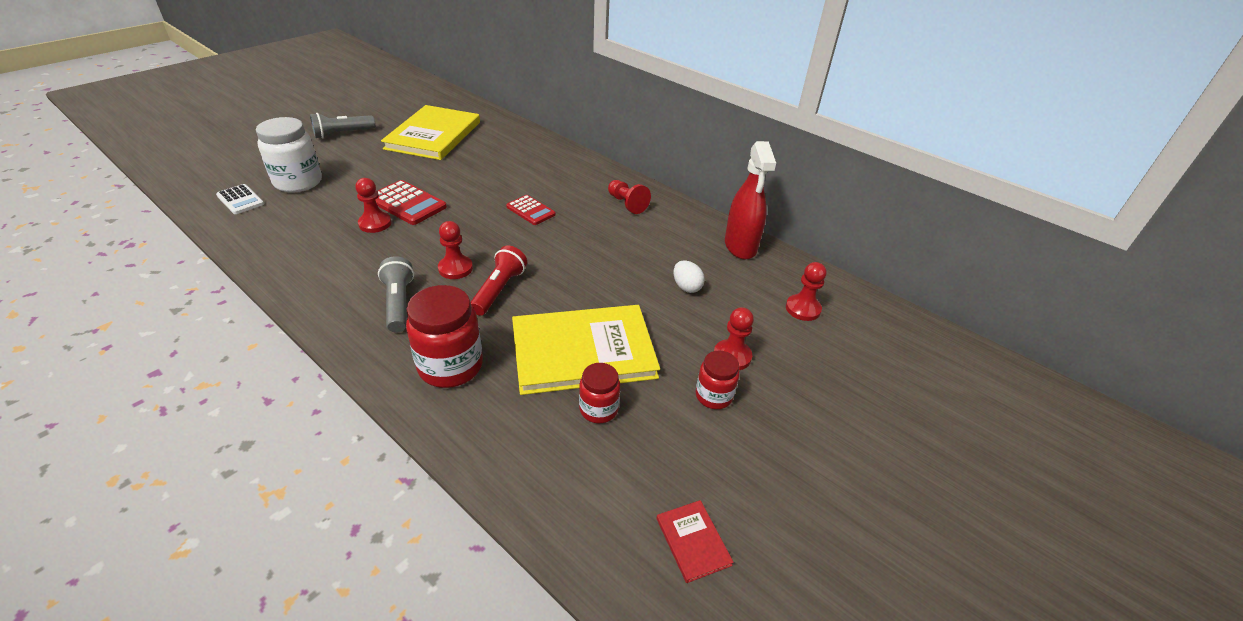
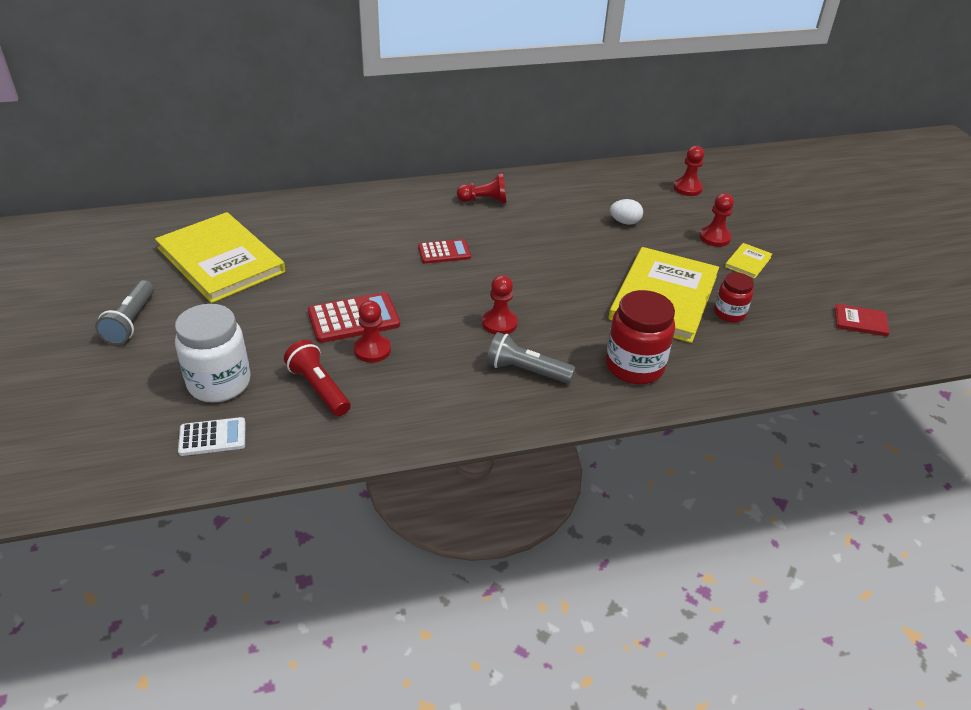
camera: 55 degrees left, 0 degrees up
(499, 290) = (553, 310): red flashlight -> red flashlight (319, 388)
(713, 396) = (747, 262): red jar -> yellow book
(740, 246) = (595, 177): red spray bottle -> none

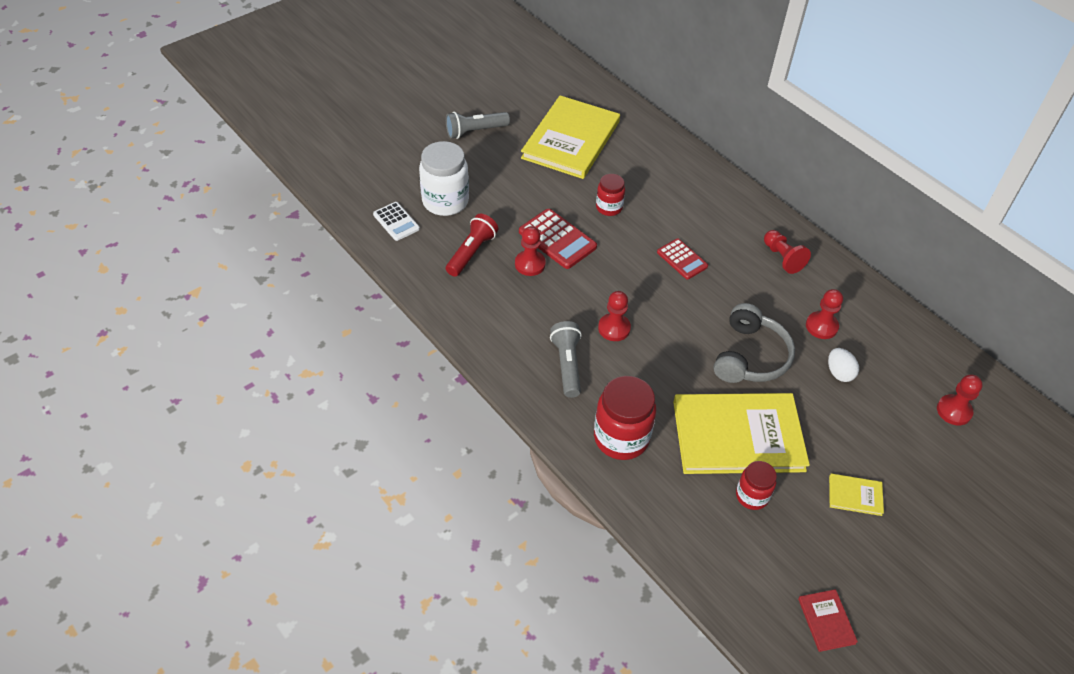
camera: 65 degrees right, 10 degrees up
(340, 270) = (609, 207): none -> red jar
(582, 258) = (750, 356): none -> grey headphones
(715, 238) = (876, 456): red pawn -> red pawn (821, 326)

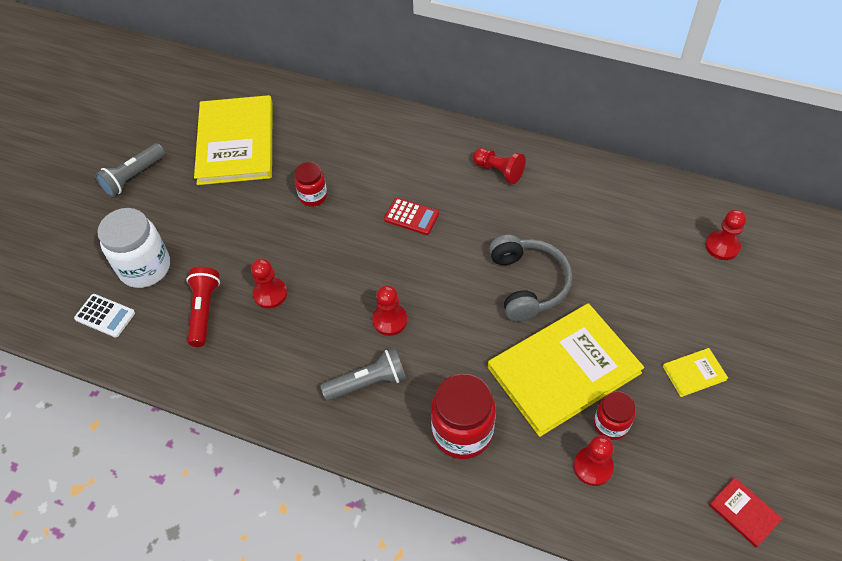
camera: 25 degrees left, 5 degrees up
(557, 239) = (282, 254): red calculator -> none
(567, 365) = (368, 383): grey flashlight -> grey flashlight turned 105 degrees clockwise
(821, 326) = (570, 222): red pawn -> red pawn (593, 467)
(839, 373) = (611, 260): white egg -> none

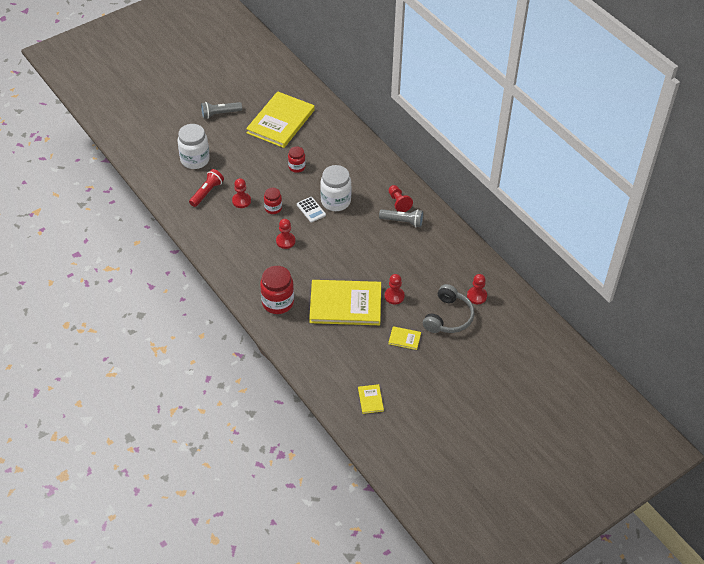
camera: 30 degrees right, 5 degrees down
(105, 316) = (163, 172): white calculator -> white calculator (311, 210)
(368, 383) = (254, 261): grey flashlight -> grey flashlight (402, 222)
(411, 217) = (335, 201): red calculator -> white jar
(528, 284) = (363, 260): grey headphones -> grey headphones (448, 317)
(593, 467) = (322, 347): red pawn -> red pawn (394, 296)
(611, 424) = (345, 336): red jar -> red jar (273, 208)
(744, 512) = (370, 399): red book -> yellow book

